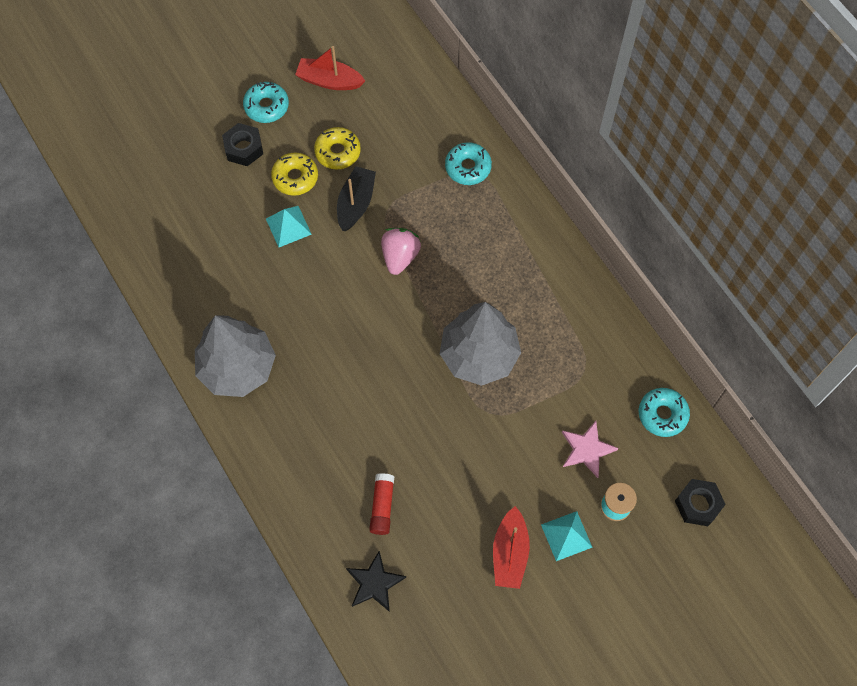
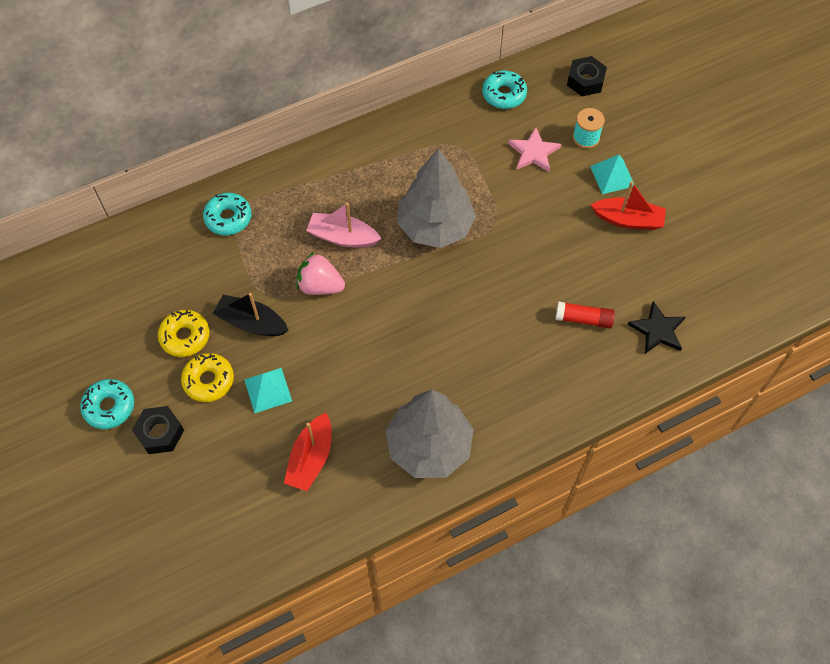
camera: 85 degrees left, 5 degrees down
(329, 81) = (91, 340): red boat -> red boat (311, 458)
(457, 270) = (342, 237): none -> pink boat

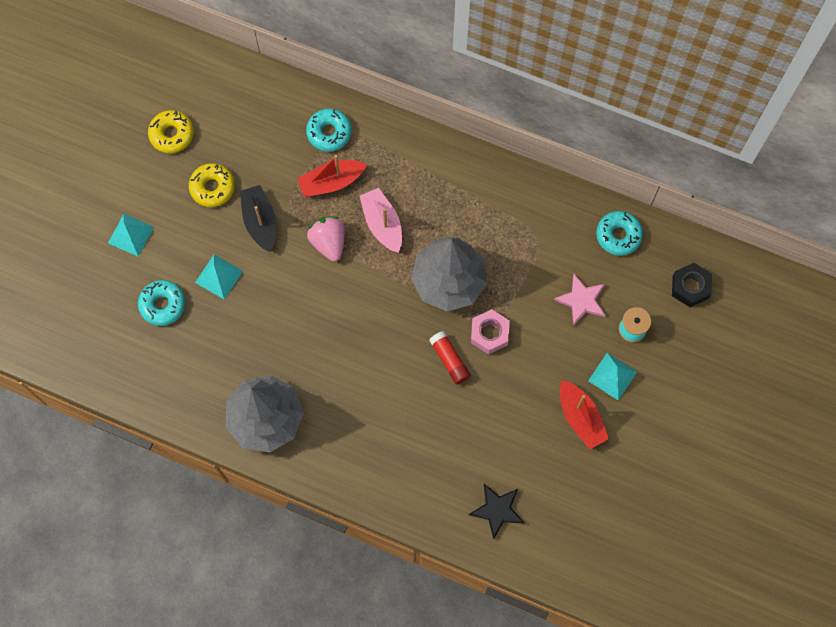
camera: 50 degrees right, 10 degrees up
(109, 407) = (122, 186): turquoise donut -> turquoise donut (162, 305)
(160, 433) = (130, 235): black nut -> turquoise pyramid
(208, 380) = (193, 232): yellow donut -> yellow donut (172, 134)
(311, 458) = (193, 347): red boat -> red boat (331, 182)
(505, 230) = (489, 334): none -> pink nut
(583, 319) = (460, 449): red glue stick -> red glue stick (449, 360)

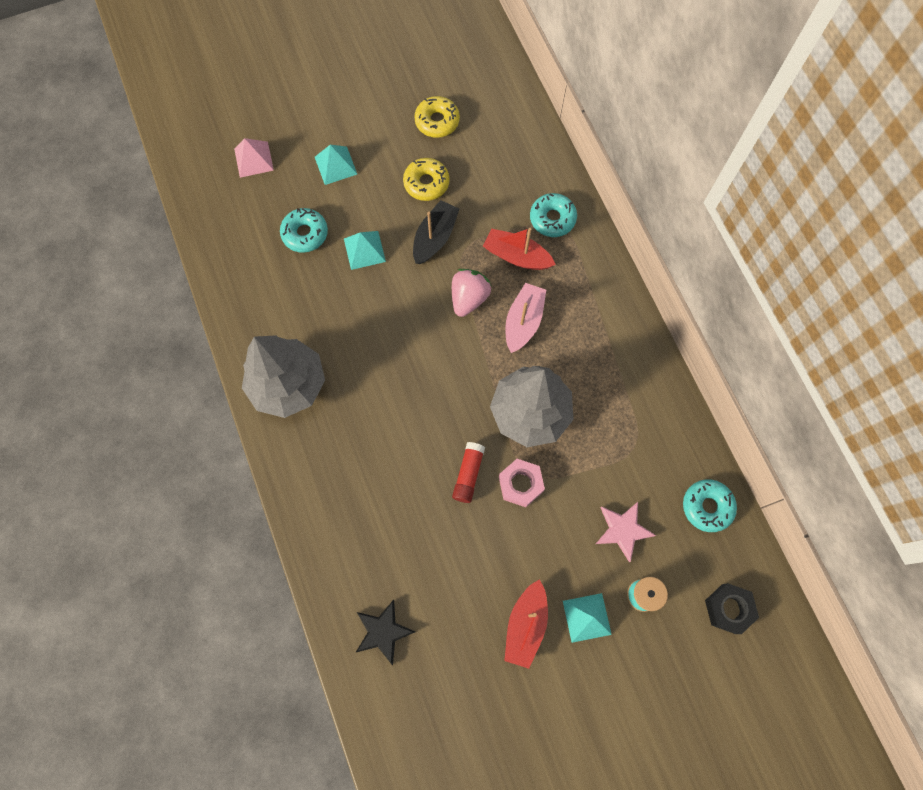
camera: 45 degrees right, 0 degrees up
(63, 286) = (254, 159): none -> pink pyramid

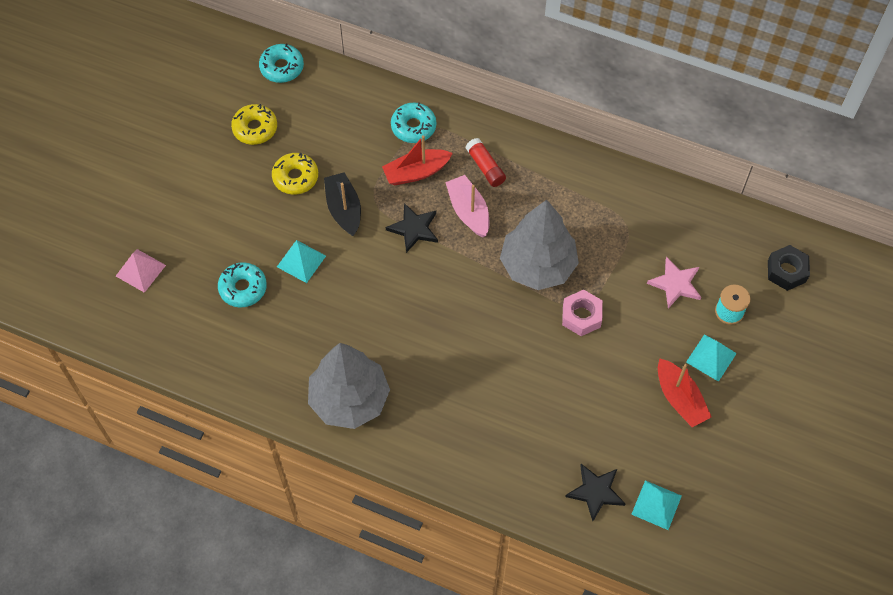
camera: 45 degrees left, 10 degrees down
(335, 165) = (211, 221): turquoise pyramid -> turquoise pyramid (656, 505)
(468, 474) = (540, 342): red glue stick -> red glue stick (485, 167)
(469, 298) = (414, 229): pink strawberry -> black star
(707, 506) = (710, 222): turquoise donut -> turquoise donut (282, 67)

